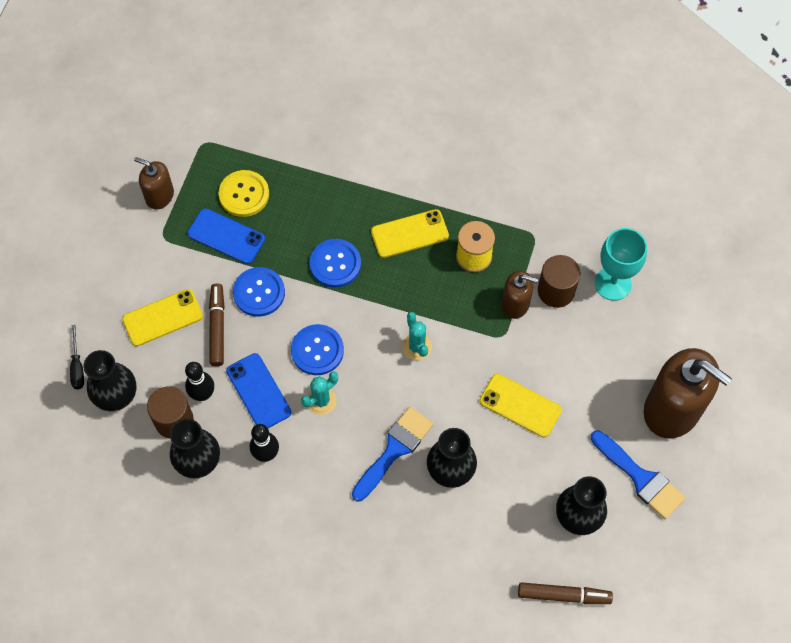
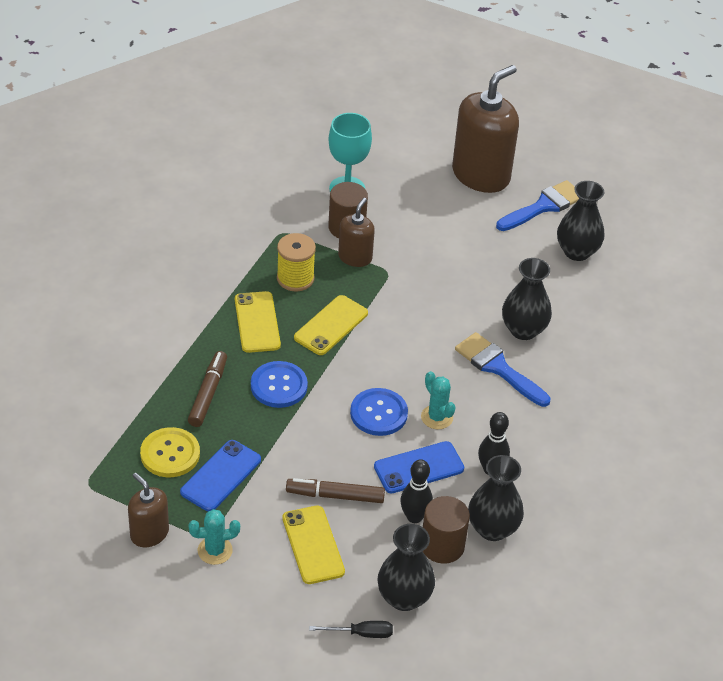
camera: 85 degrees left, 20 degrees down
(159, 196) = (149, 533): brown soap dispenser -> brown soap dispenser turned 105 degrees clockwise
(259, 292) = (299, 454): blue button -> none
(417, 346) = (388, 335): turquoise cactus -> turquoise cactus (215, 550)
(520, 405) = (463, 271): yellow phone -> yellow phone (331, 325)
(563, 595) = (650, 273): brown marker -> brown marker (208, 393)

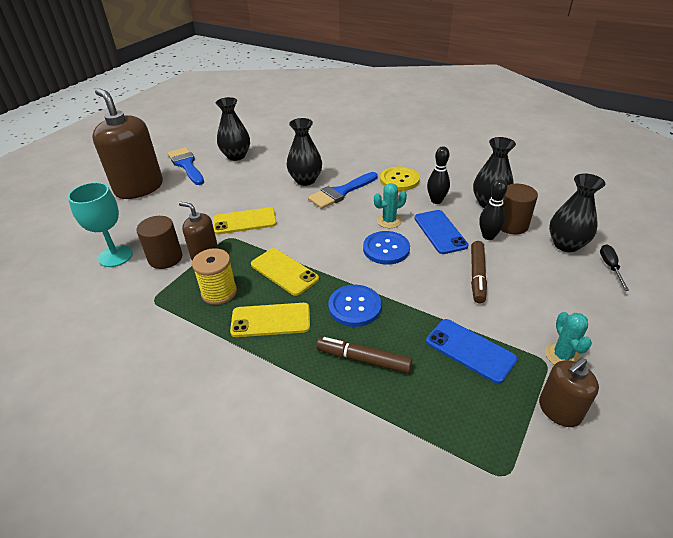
camera: 80 degrees left, 5 degrees down
(170, 454) = (448, 392): yellow button -> yellow button (399, 180)
(313, 545) = (533, 290): yellow phone -> yellow phone (244, 221)

